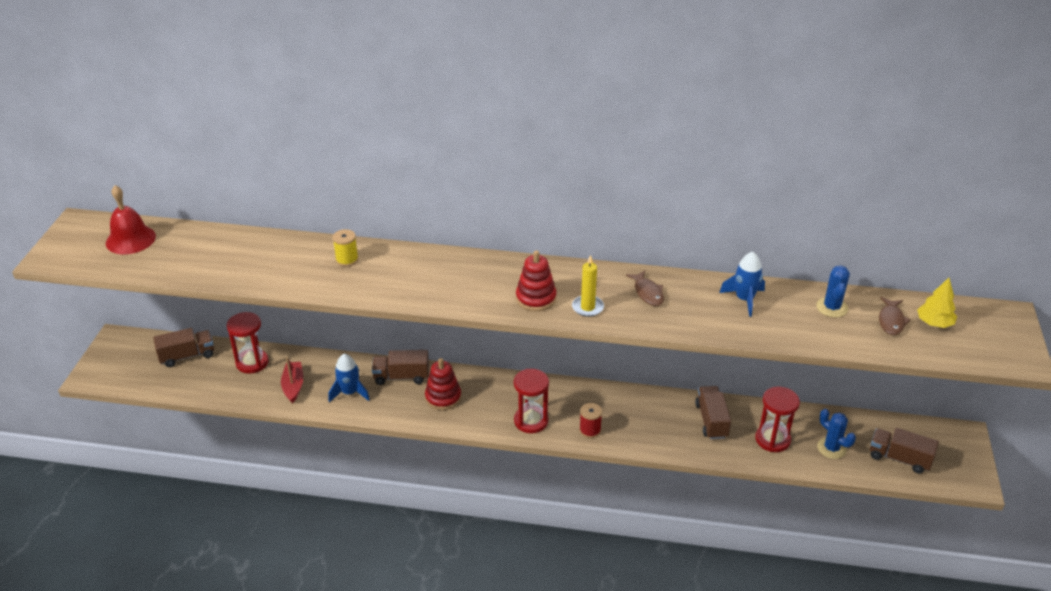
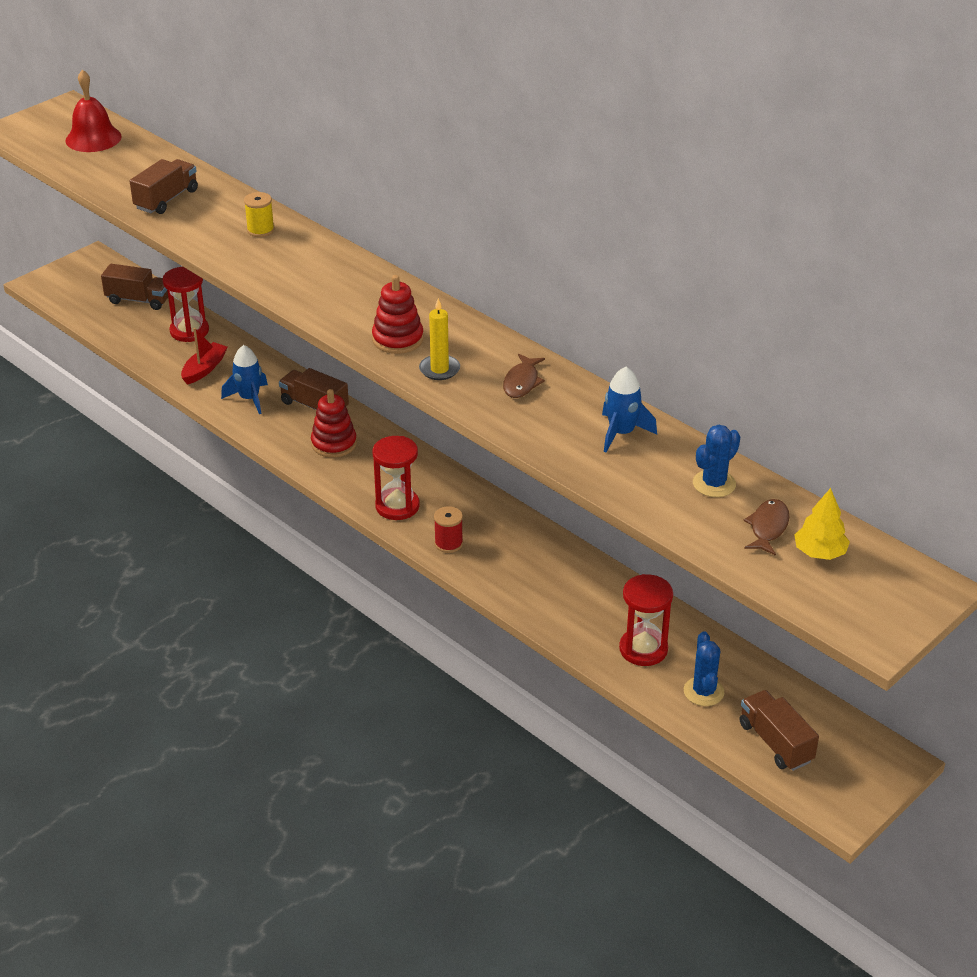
camera: 35 degrees right, 0 degrees up
(711, 420) = (594, 597): brown truck -> brown truck (166, 199)
(891, 321) = (768, 527): brown fish -> brown fish turned 150 degrees clockwise

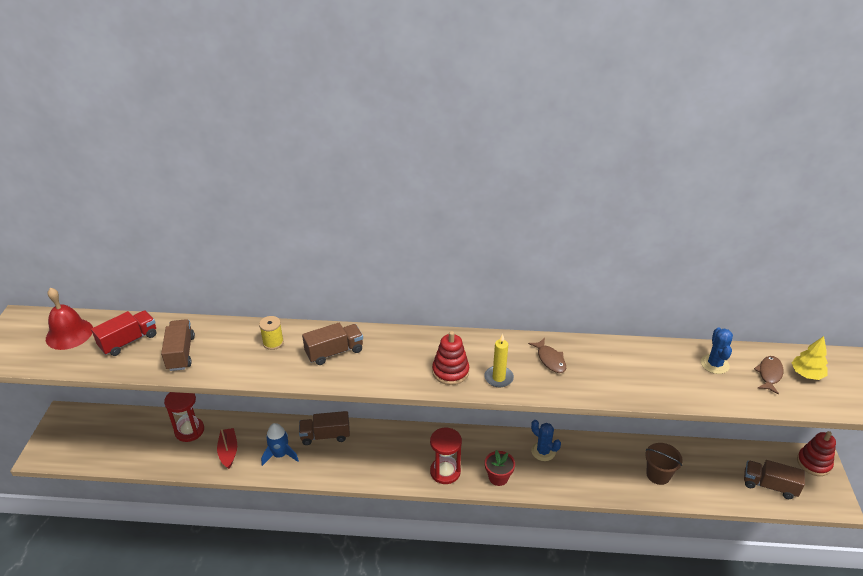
camera: 40 degrees left, 0 degrees up
(135, 168) = (129, 341): none -> red truck
(139, 300) = (130, 428): brown truck -> brown truck (334, 352)
(334, 444) = (364, 454): red stacking toy -> red stacking toy (813, 463)
(448, 543) = (498, 477): red spool -> red flower pot
(621, 433) = (636, 361): blue rocket -> none
(643, 649) = (658, 475): red hourglass -> brown bucket
(703, 692) = (710, 480): blue cactus -> blue cactus (543, 451)
(768, 527) = (769, 374): brown fish -> brown fish turned 45 degrees clockwise

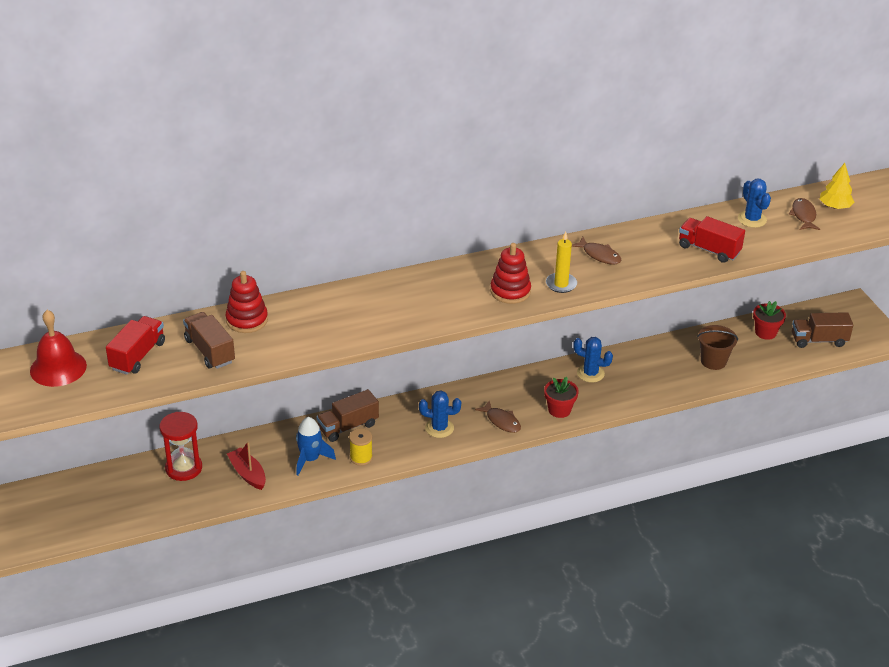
camera: 25 degrees left, 0 degrees up
(273, 342) = (304, 314): yellow spool -> yellow spool (361, 457)
(334, 352) = (378, 305): brown truck -> none
(392, 461) = (439, 428): none -> blue cactus
(445, 472) = (501, 421): red hourglass -> brown fish
(656, 383) = (709, 249): none -> red truck
(720, 462) = (765, 332): none -> red flower pot
(813, 463) = (849, 309): red stacking toy -> red stacking toy (247, 320)

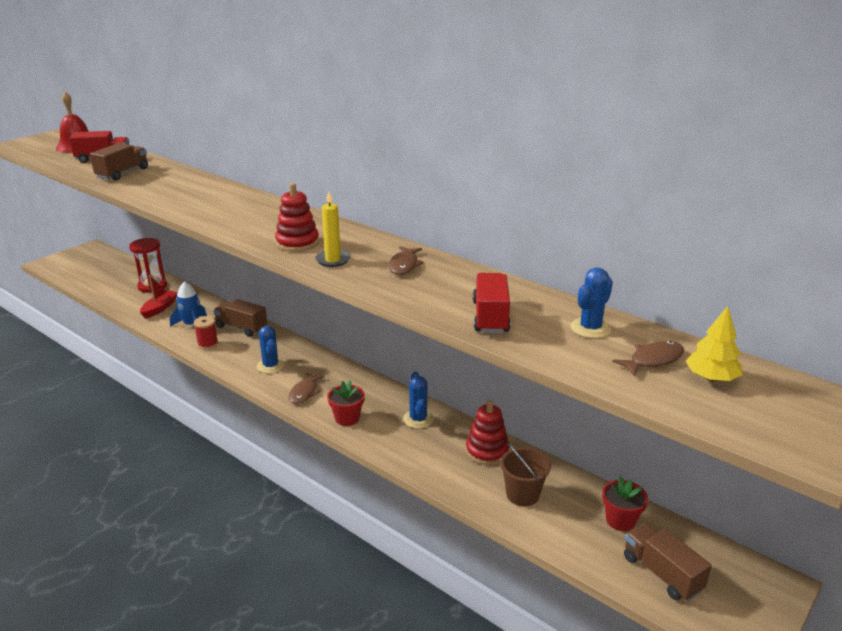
camera: 60 degrees right, 10 degrees down
(247, 320) = (170, 174): red stacking toy -> red stacking toy (487, 451)
(361, 457) = (207, 344): yellow spool -> red spool

